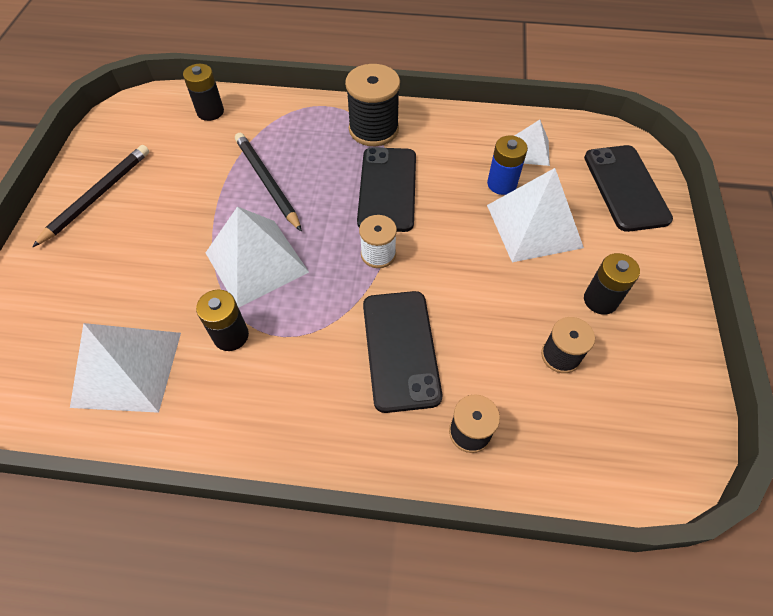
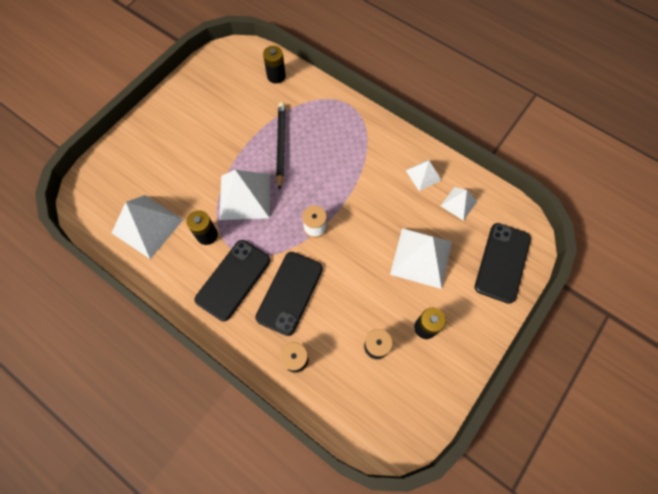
camera: 30 degrees right, 10 degrees up
(97, 196) = (183, 108): black pencil -> none
(373, 129) = (368, 137): black spool -> none
(387, 189) = (348, 185): black phone -> black phone (233, 280)
(468, 140) = (423, 175): none -> white pyramid
(502, 184) = (422, 218): blue battery -> none

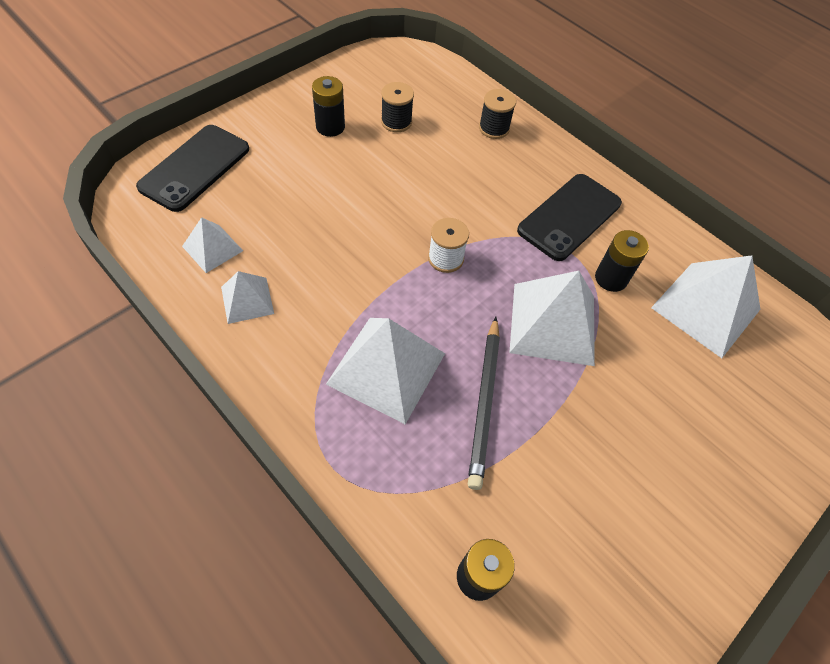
camera: 175 degrees left, 10 degrees down
(289, 293) = (493, 189): black phone -> none
(421, 257) = (303, 193): white pyramid -> white pyramid (386, 368)

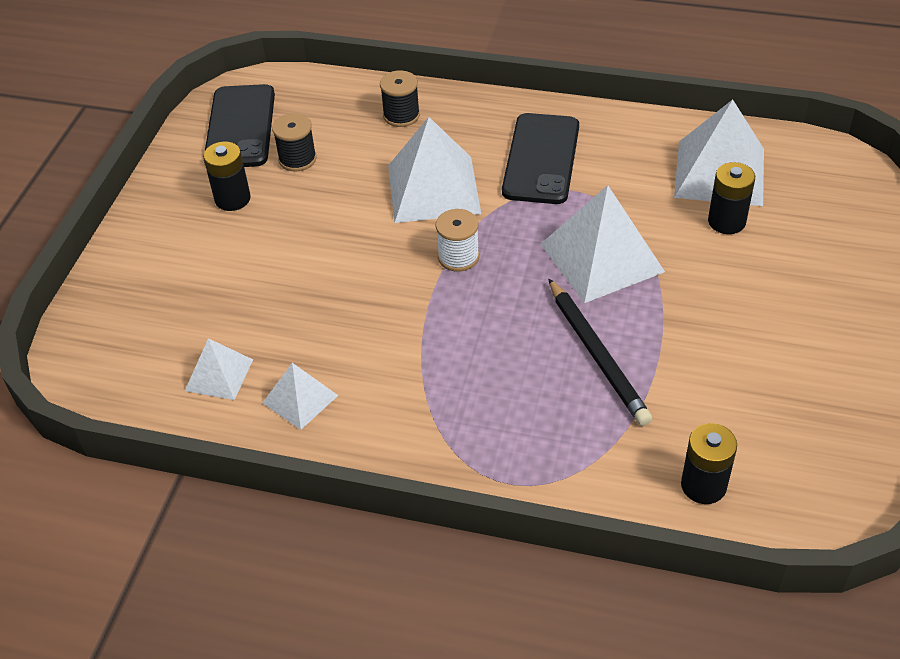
camera: 25 degrees left, 10 degrees down
(195, 168) = (124, 313): black phone -> black phone (240, 127)
(386, 368) = (487, 378): white pyramid -> white pyramid (434, 189)
(611, 278) = (621, 192): black battery -> black battery (726, 221)

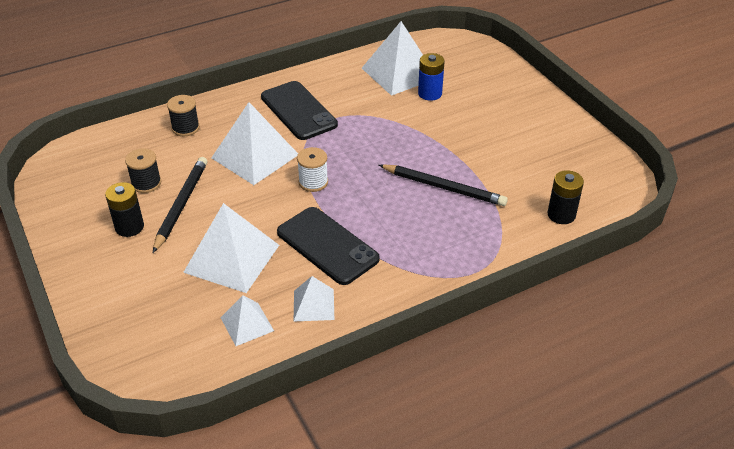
camera: 45 degrees left, 5 degrees down
(240, 127) = (81, 185): black phone -> black phone (327, 246)
(302, 203) = (181, 205): none -> black pencil
(602, 257) = (390, 141): white pyramid -> white pyramid (232, 258)
(726, 221) = (430, 93): black battery -> blue battery

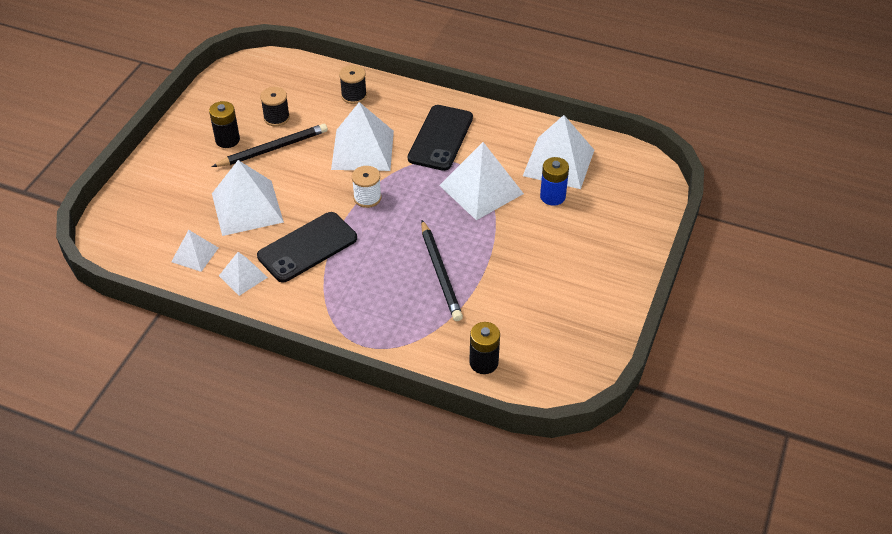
camera: 50 degrees right, 5 degrees up
(327, 246) = (307, 247): black phone -> black phone turned 45 degrees clockwise
(380, 121) = (481, 189): none -> white pyramid

